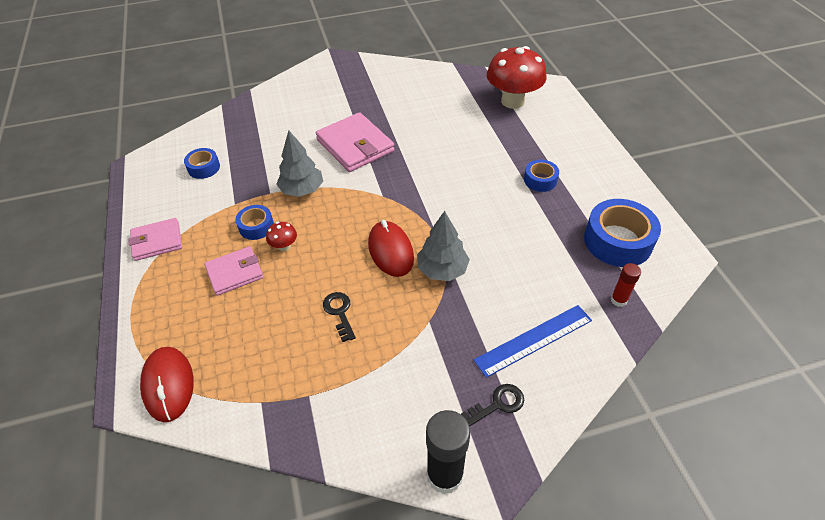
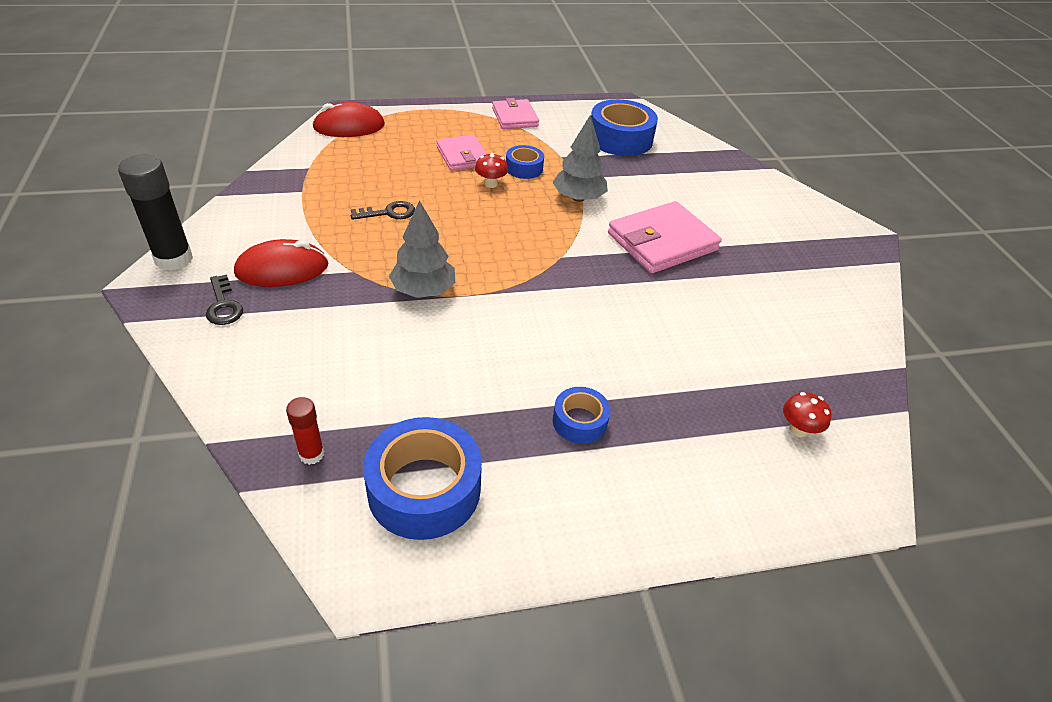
camera: 90 degrees right, 5 degrees down
(204, 168) = (620, 139): blue tape -> blue tape, size x1.85
(390, 251) = (465, 254): red mouse -> red mouse (282, 269)
(512, 101) = (798, 429): red mushroom -> red mushroom, size x0.42
(533, 340) = (288, 350): blue ruler -> none

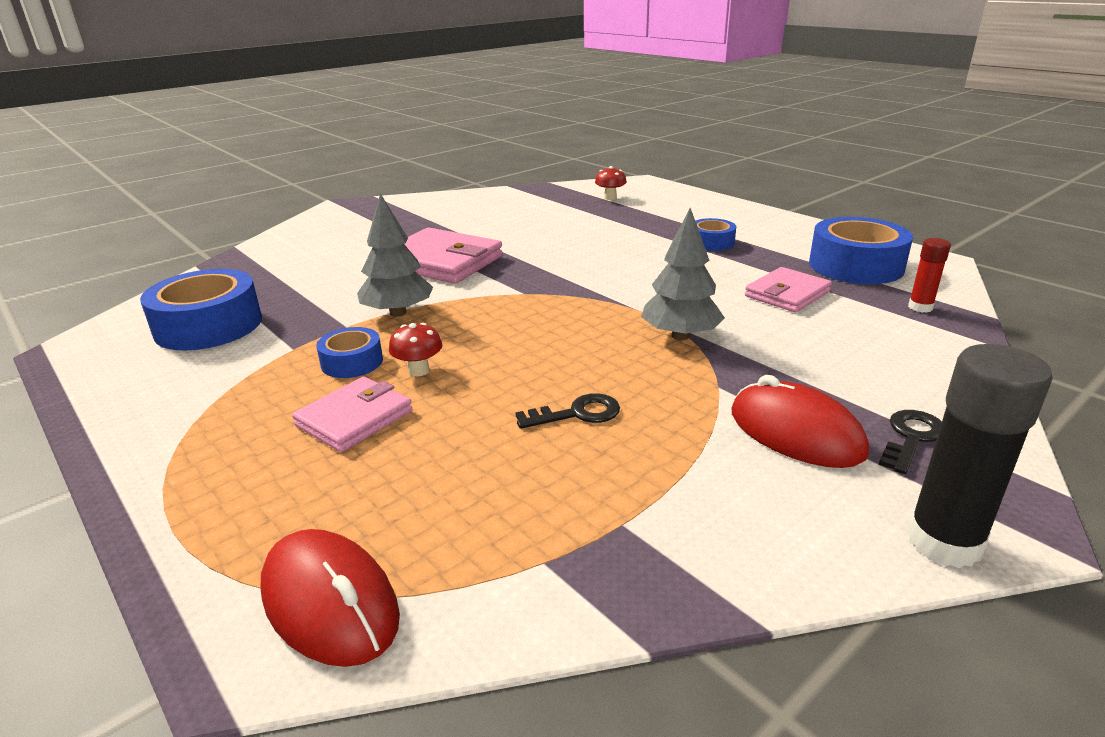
camera: 115 degrees left, 15 degrees down
(388, 213) = (577, 414): black key -> black key turned 120 degrees clockwise
(515, 117) = (171, 420): pink wallet -> pink wallet (787, 294)

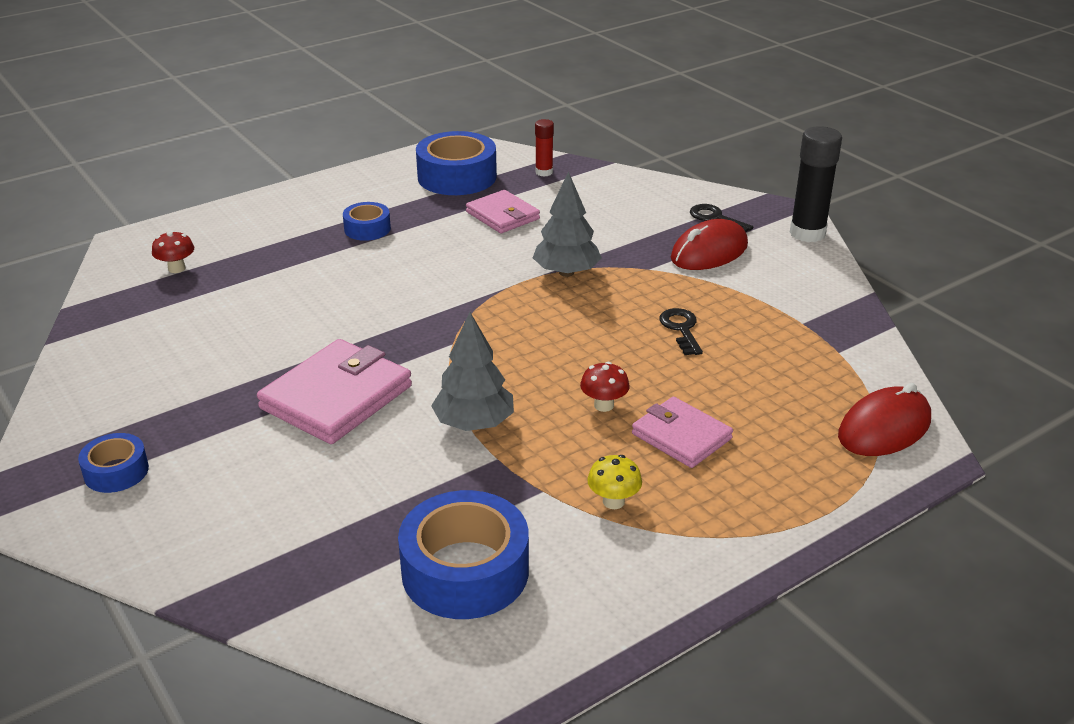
camera: 85 degrees left, 5 degrees up
(261, 383) = (613, 501): none -> yellow mushroom
(352, 362) = (580, 446): blue tape -> blue tape (116, 471)

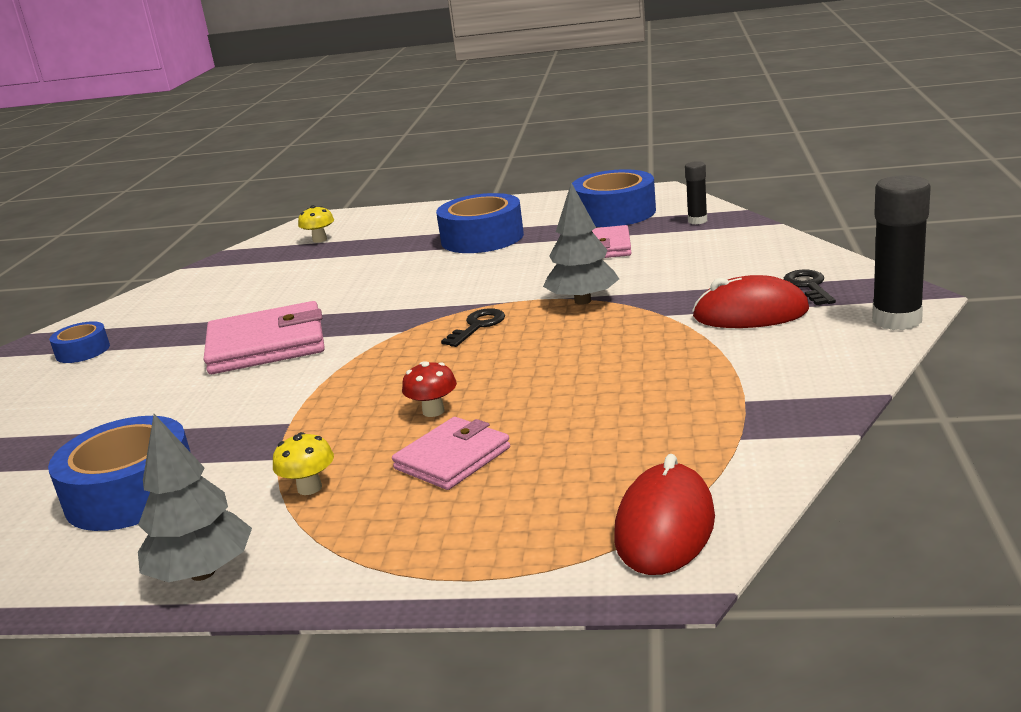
camera: 45 degrees right, 10 degrees down
(176, 268) = (319, 240): red mushroom -> yellow mushroom
(367, 229) = (482, 238): blue tape -> blue tape, size x1.85
(474, 424) = (317, 392): grey tree -> grey tree (202, 573)
(544, 172) = (697, 221): red glue stick -> black glue stick
(681, 329) = (608, 371): black key -> black key (477, 326)
(681, 436) = (452, 458): pink wallet -> pink wallet turned 45 degrees clockwise
(884, 428) = (665, 527): red mouse -> red mouse turned 75 degrees counterclockwise

